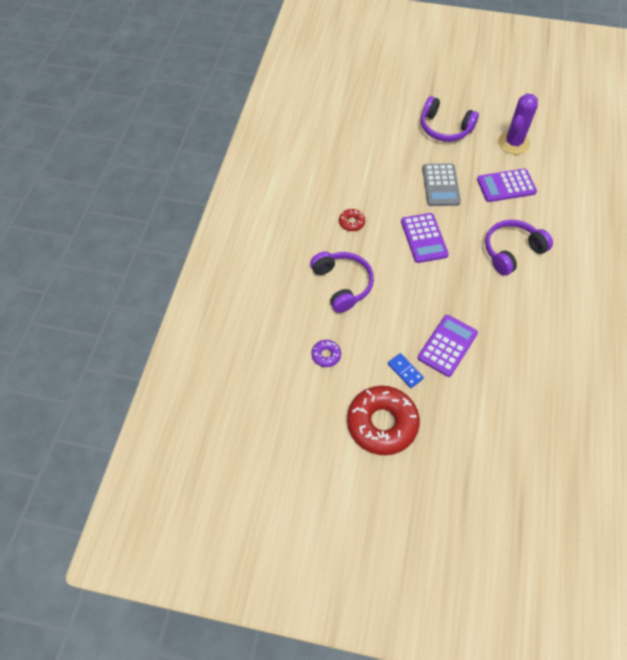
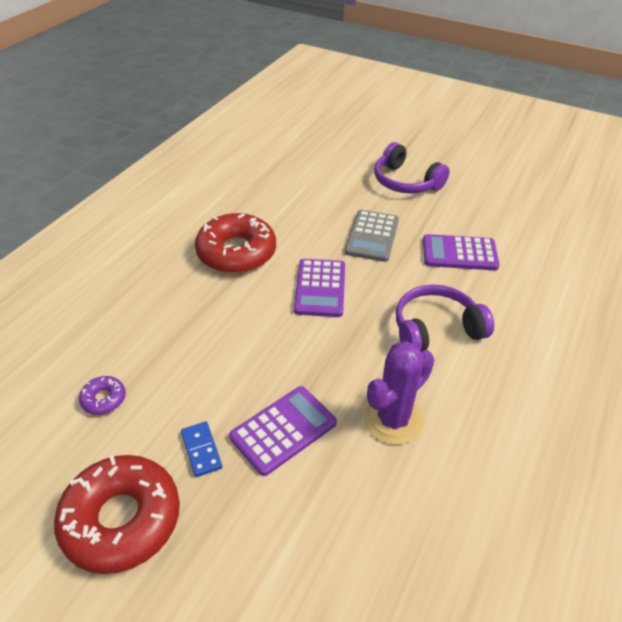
camera: 15 degrees right, 15 degrees down
(342, 284) = (182, 317): purple headphones -> none
(351, 222) = (236, 252): red donut -> red donut, size x2.27
(513, 143) = (488, 211): purple cactus -> purple cactus (393, 420)

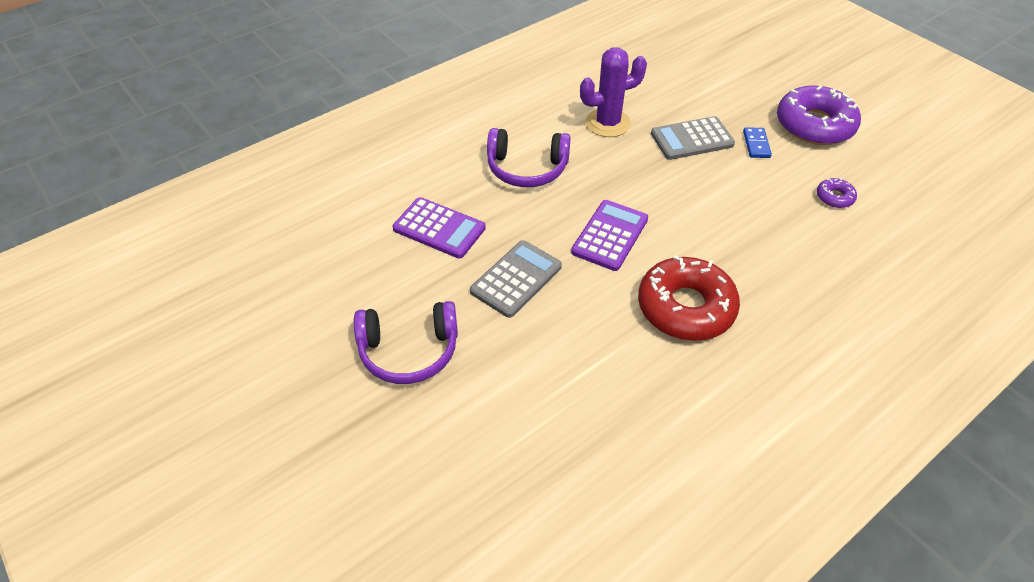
camera: 155 degrees left, 5 degrees up
(121, 519) = (814, 125): red donut -> purple donut
(283, 430) = (692, 139): purple calculator -> grey calculator
(405, 182) = (409, 351): purple headphones -> purple headphones turned 105 degrees clockwise

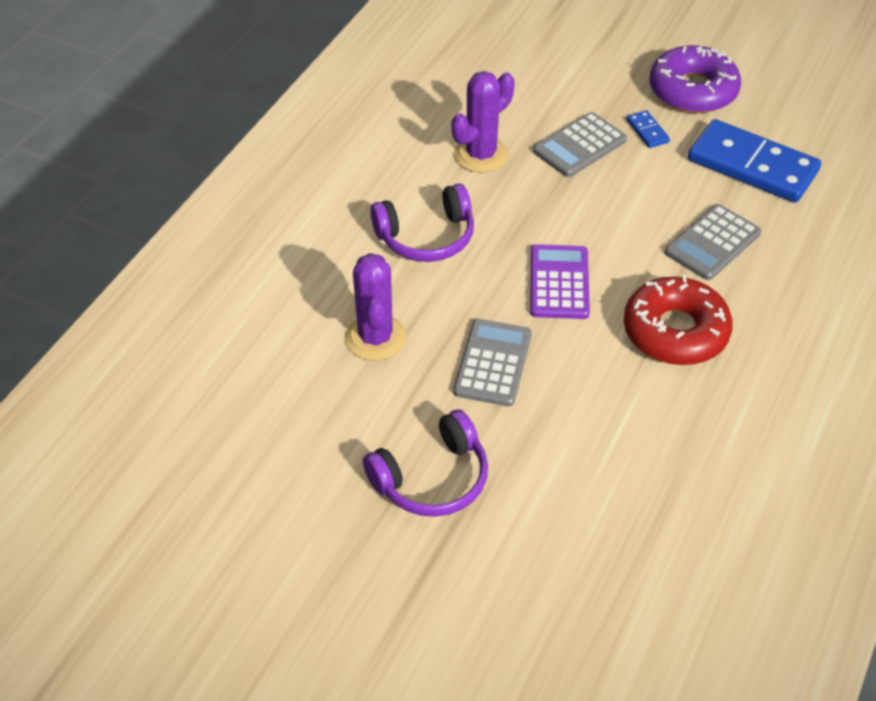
camera: 25 degrees left, 0 degrees up
(439, 228) = (375, 338): purple calculator -> purple cactus
(762, 247) = (712, 243): none -> grey calculator
(834, 197) = (752, 166): purple donut -> blue domino

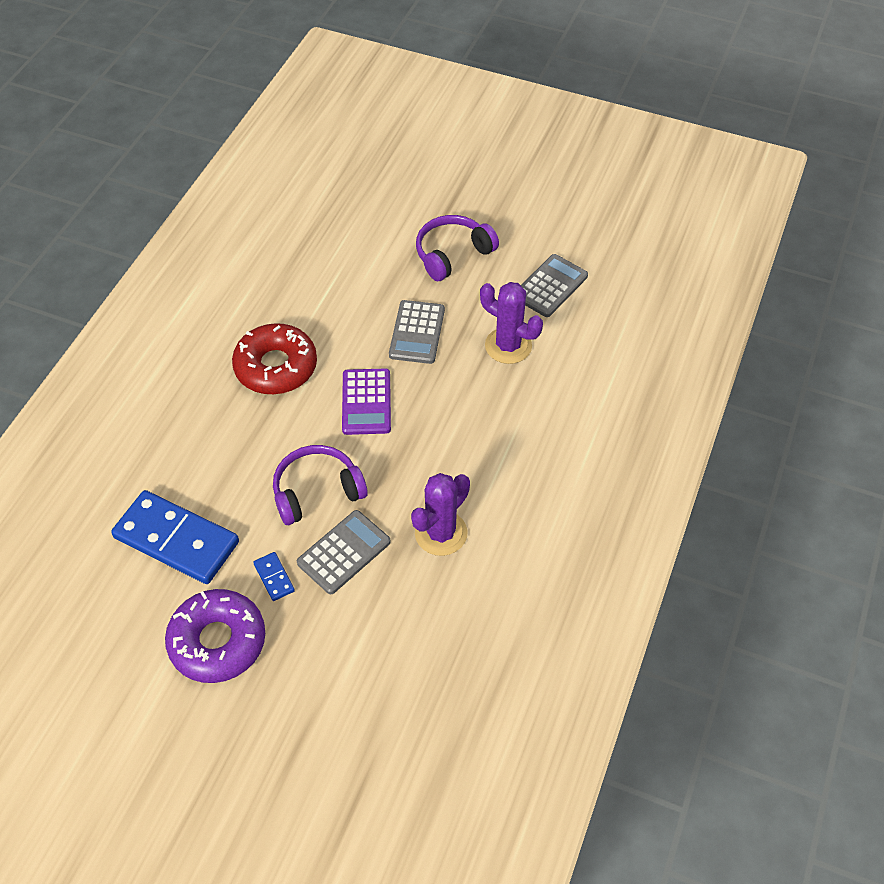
camera: 175 degrees right, 5 degrees up
(375, 338) = (508, 346): purple cactus -> purple cactus turned 45 degrees counterclockwise
(426, 237) = (481, 437): purple headphones -> purple headphones (317, 491)
(712, 243) = (232, 449): grey calculator -> grey calculator (550, 286)

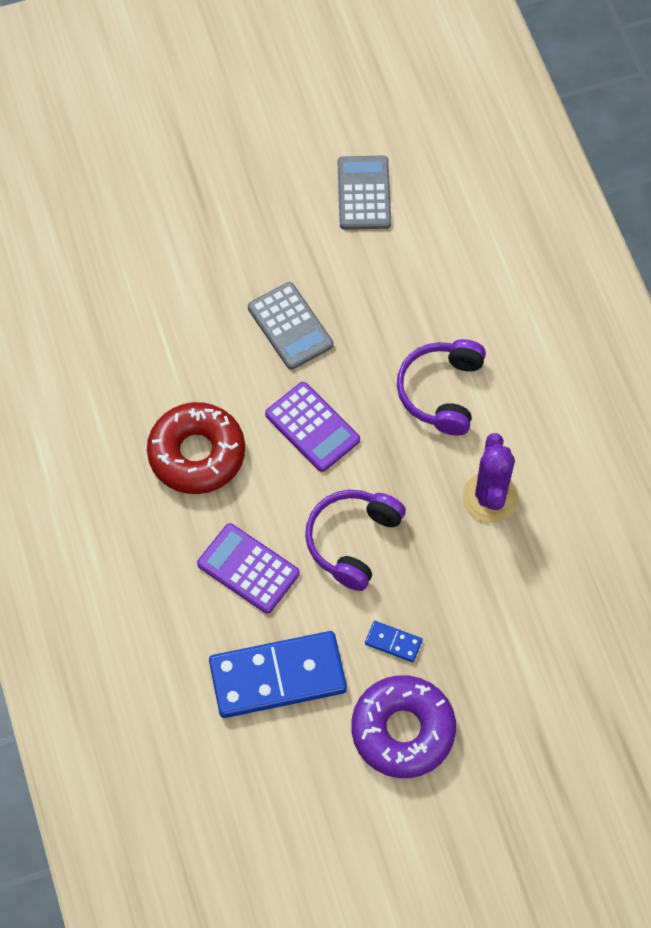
camera: 40 degrees left, 10 degrees up
(232, 458) = (248, 568): none -> purple calculator
(344, 552) = (428, 576): grey calculator -> none
(452, 254) = (244, 222): purple headphones -> purple headphones (441, 392)
(508, 346) = (382, 281): purple cactus -> none

